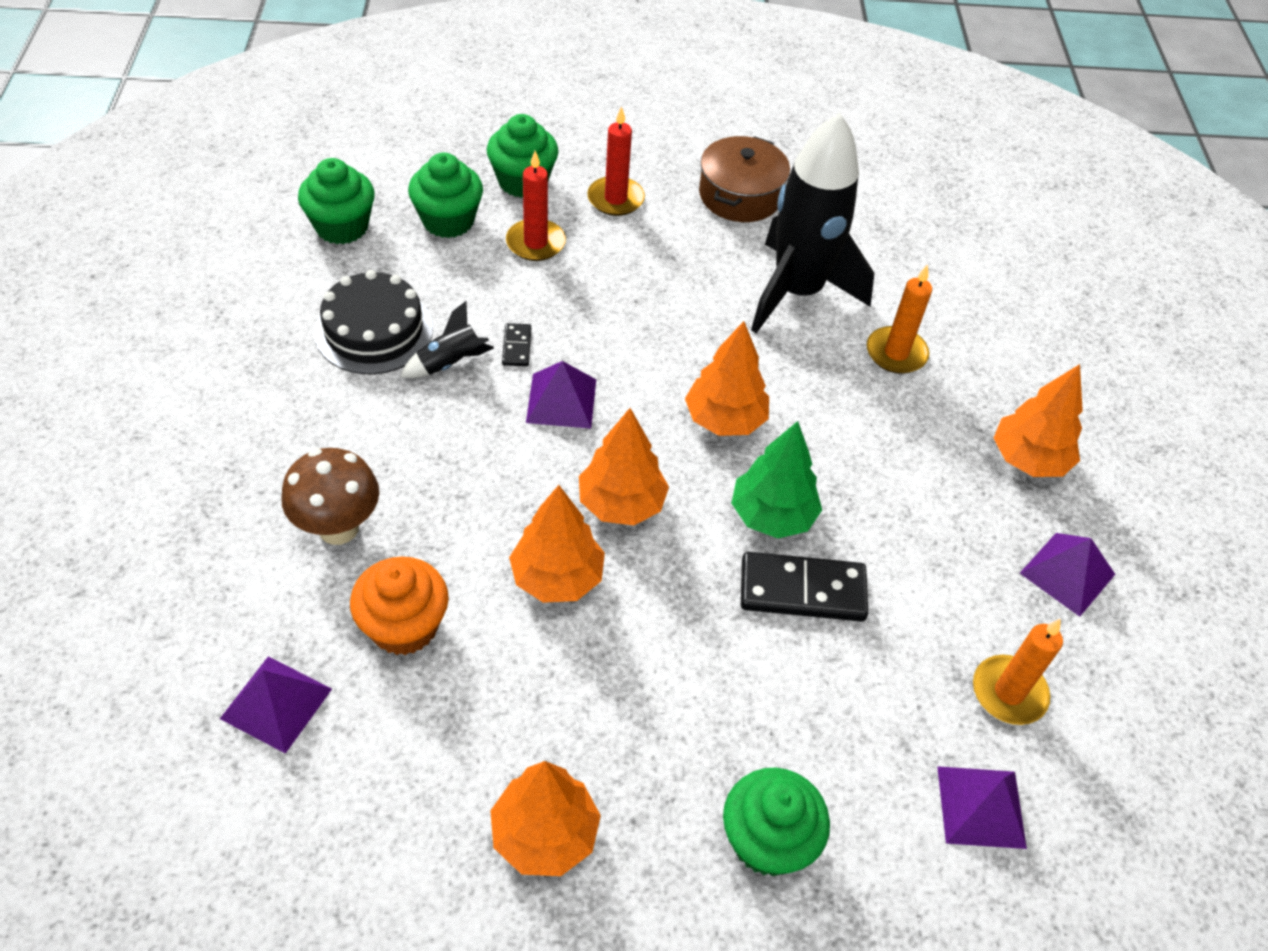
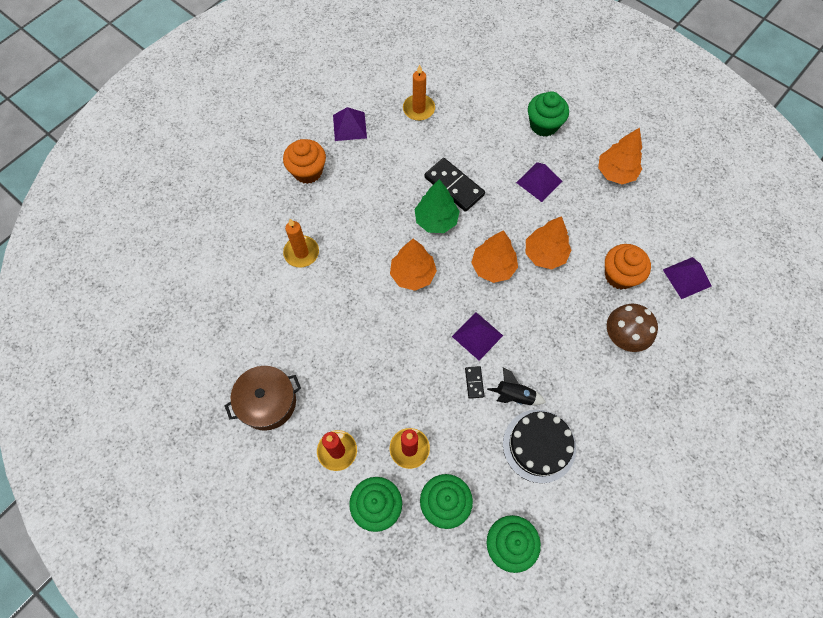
camera: 135 degrees left, 15 degrees up
(517, 347) = (474, 382): black domino -> black domino turned 45 degrees counterclockwise
(797, 292) = (308, 317): black rocket -> none
(981, 807) = (466, 89): purple pyramid -> purple pyramid (539, 182)
(1028, 459) = (308, 171): orange tree -> orange cupcake

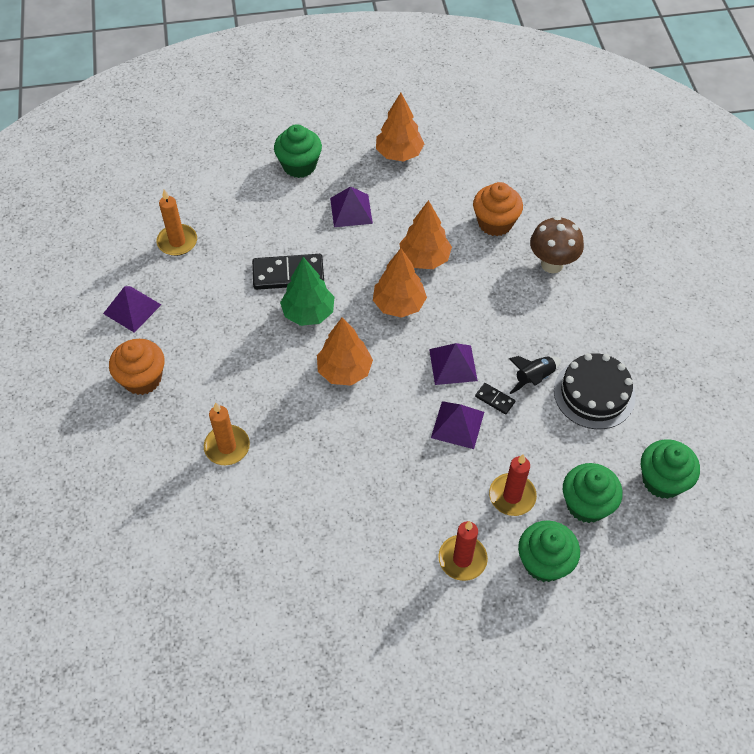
camera: 50 degrees left, 10 degrees down
(267, 402) = (358, 588): brown pot -> none
(687, 277) = (540, 182): purple pyramid -> purple pyramid (457, 424)

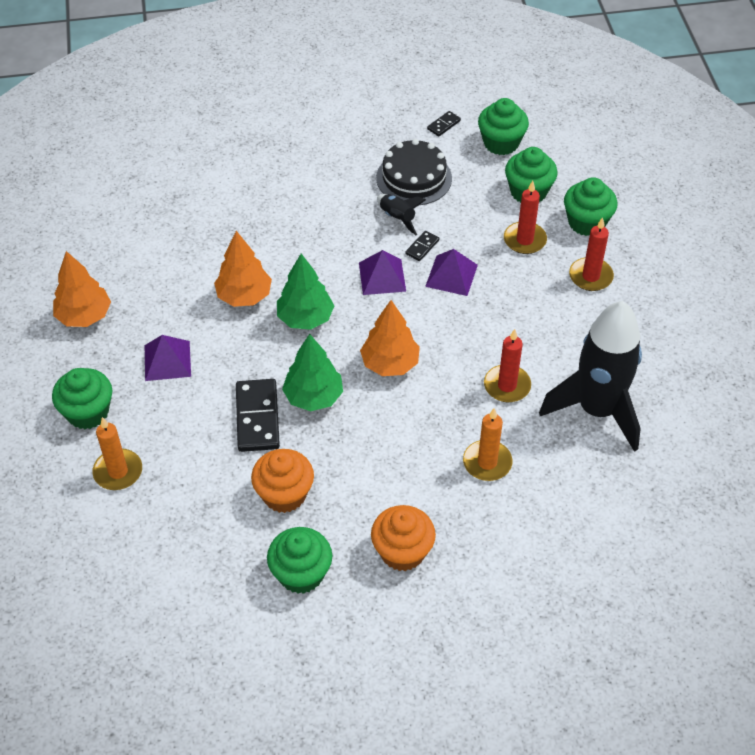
camera: 90 degrees left, 5 degrees down
(132, 309) = (301, 574): purple pyramid -> green cupcake
(177, 242) = (198, 534): orange candle -> orange candle (118, 471)
(281, 548) = (597, 410): none -> black rocket
(315, 468) = (507, 386): none -> red candle
(399, 304) = (305, 318): orange tree -> green tree
(495, 223) = (200, 237): orange cupcake -> orange cupcake (284, 494)
(552, 264) = (259, 196): brown mushroom -> none
(682, 423) = (443, 125): none -> black domino

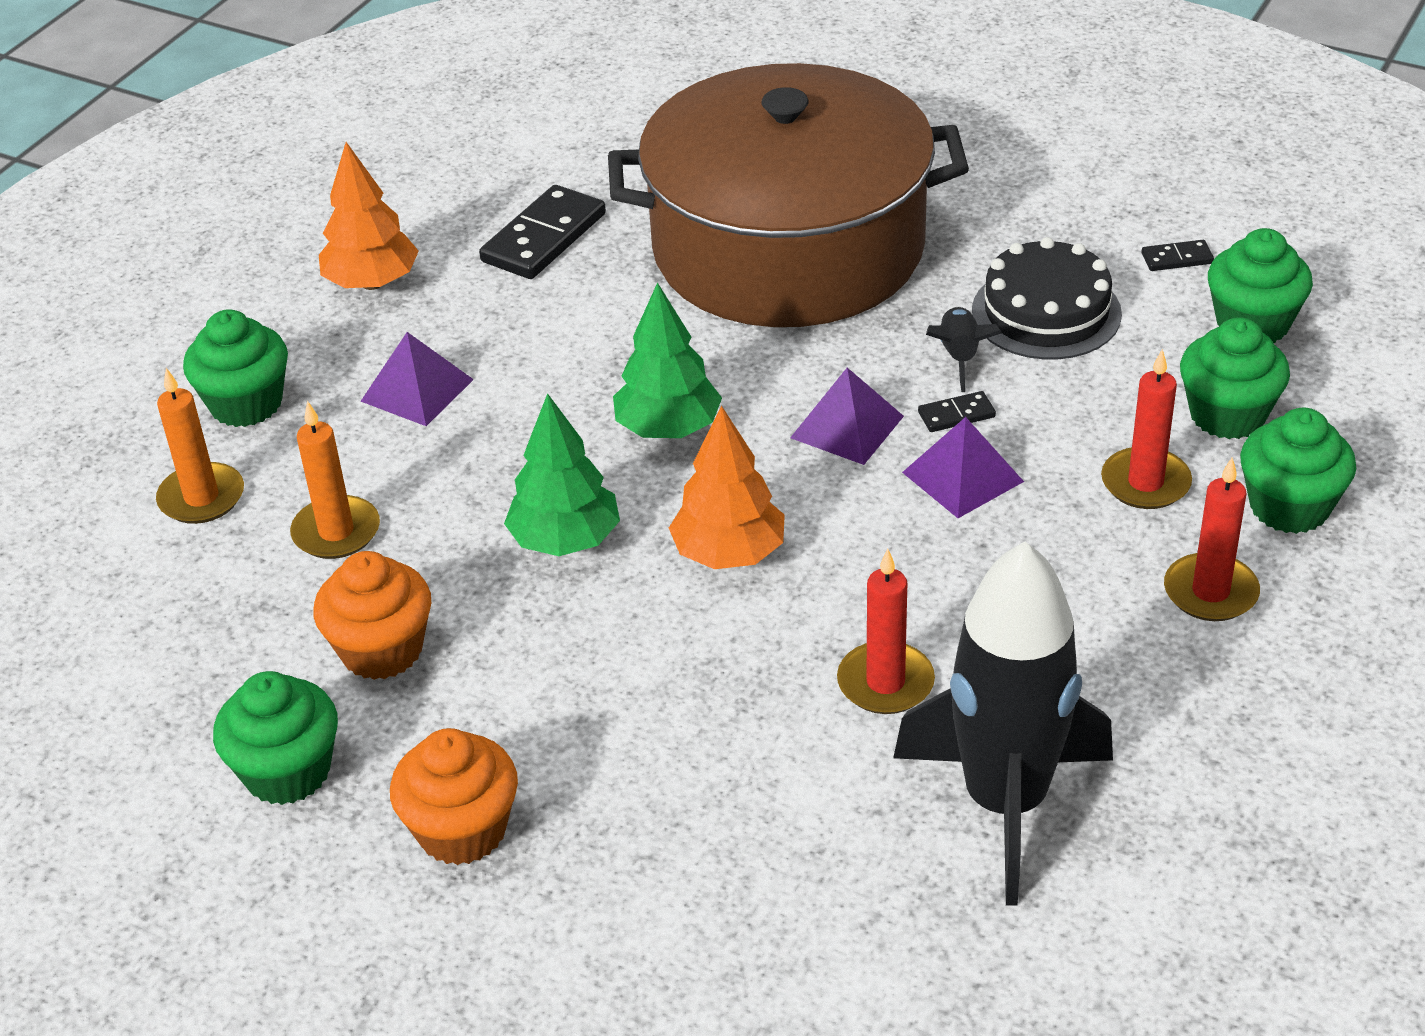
camera: 40 degrees right, 10 degrees down
(244, 296) = (612, 357): orange tree -> none
(257, 417) = (456, 526): black domino -> black domino (543, 238)
(271, 199) = (788, 248): none -> brown pot
(487, 462) = (731, 778): orange candle -> orange candle (336, 532)

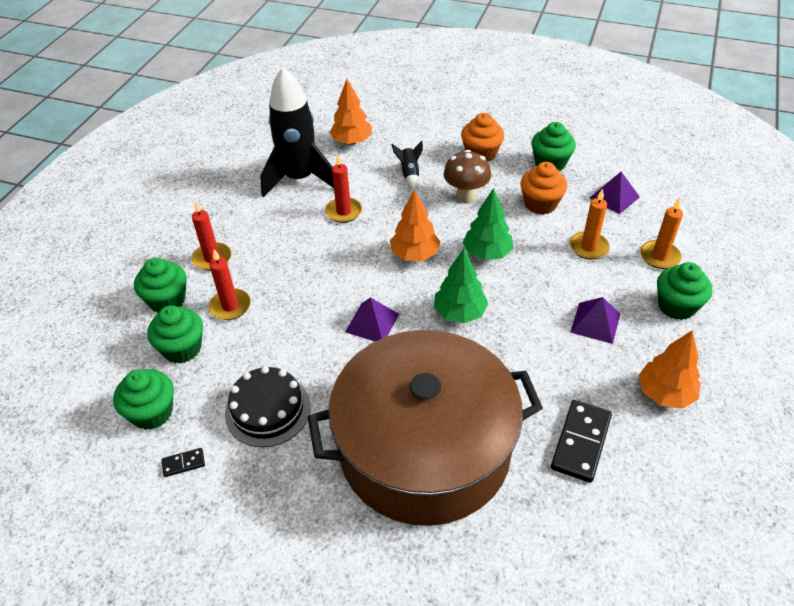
camera: 170 degrees right, 5 degrees up
(559, 692) = (466, 197): none -> brown mushroom
(840, 932) = (352, 141): none -> orange tree
(956, 415) = (318, 335): black domino -> none
(959, 356) = (317, 372): black rocket -> black rocket (409, 174)
(962, 476) = (315, 301): purple pyramid -> purple pyramid (614, 197)

